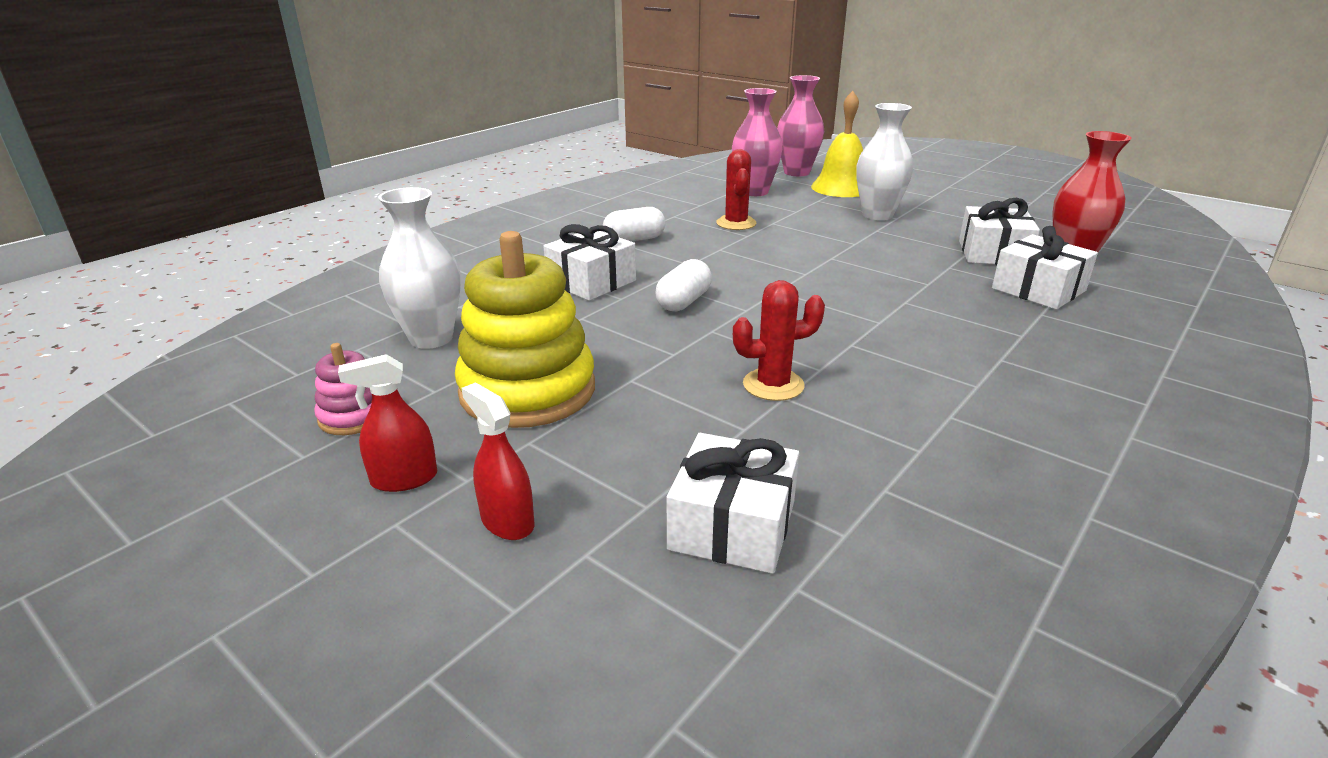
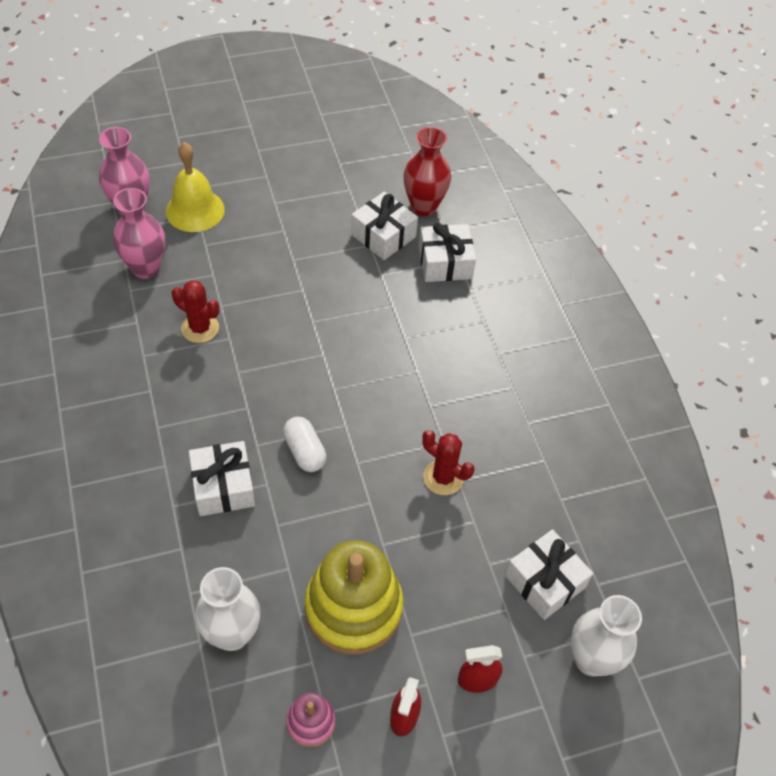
camera: 60 degrees left, 25 degrees up
(634, 239) = (168, 412): white capsule -> none
(773, 385) = (443, 477): red cactus -> red cactus turned 75 degrees counterclockwise
(877, 215) = (268, 236): white vase -> white vase (591, 659)

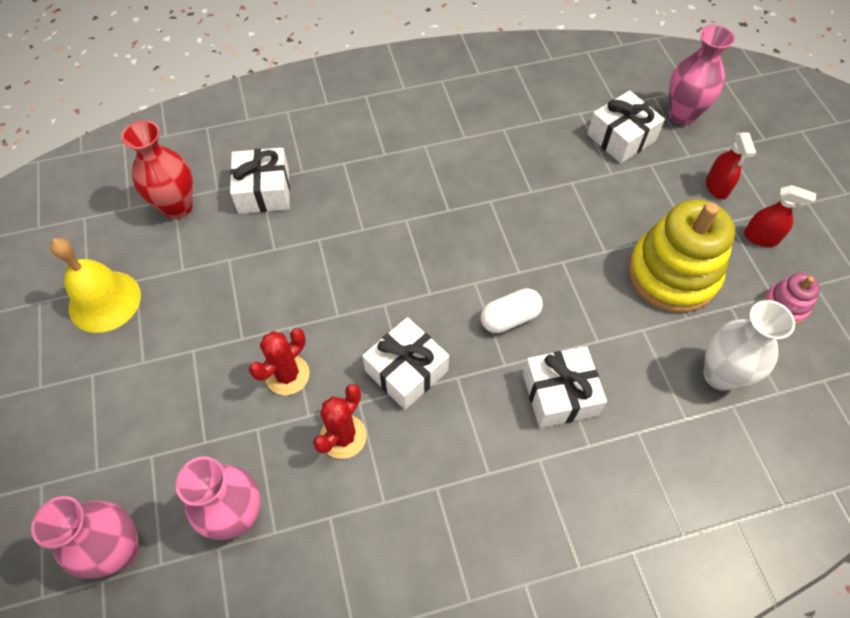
camera: 85 degrees left, 5 degrees up
(195, 210) = (139, 460): yellow bell -> yellow bell (104, 301)
(383, 235) = (216, 246): white gift -> white gift (406, 371)
(443, 477) = (528, 202): red cactus -> red cactus (287, 375)
(591, 659) = (682, 115): white vase -> pink vase

